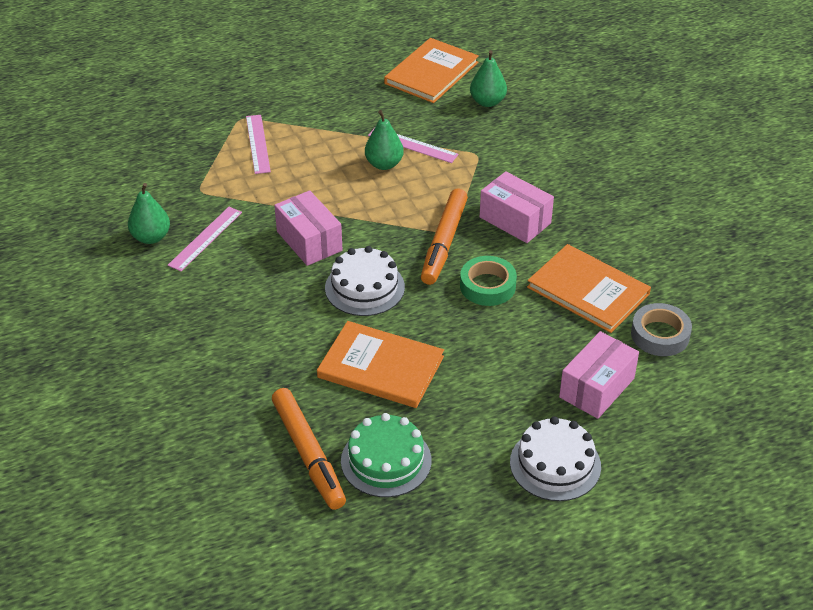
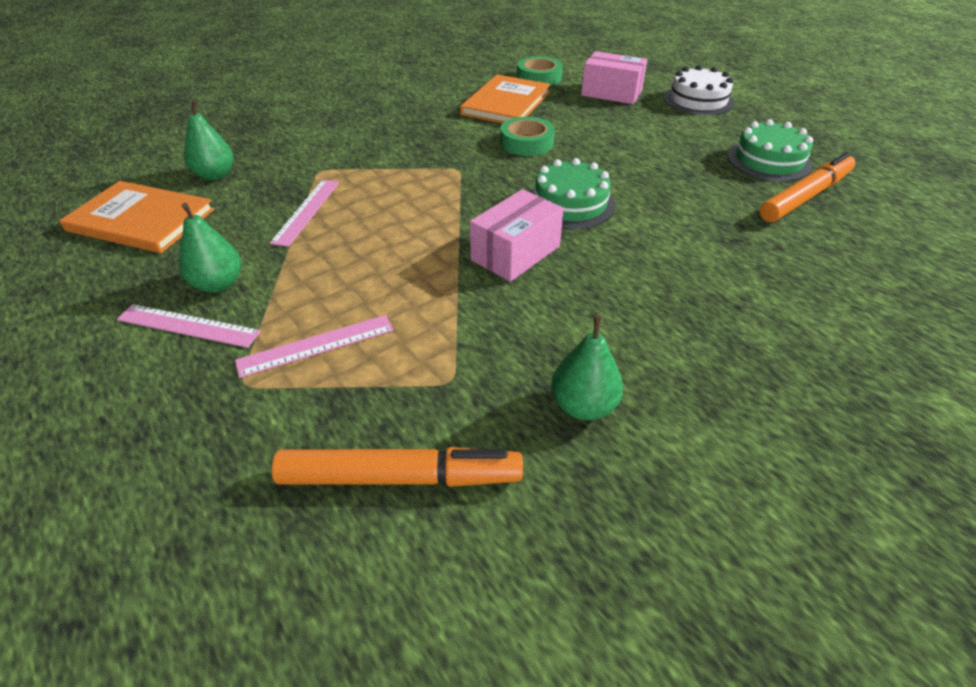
camera: 105 degrees left, 0 degrees up
(205, 238) = (555, 344): pink ruler -> pink ruler (188, 325)
(364, 287) = (570, 203): white cake -> green cake
(381, 367) = (670, 178): orange book -> none
(384, 164) = (349, 225): green pear -> green pear (218, 284)
(444, 243) = (477, 170): orange marker -> orange marker (400, 477)
(515, 220) = (426, 140): pink box -> none
(660, 335) = (539, 77): grey tape -> green tape

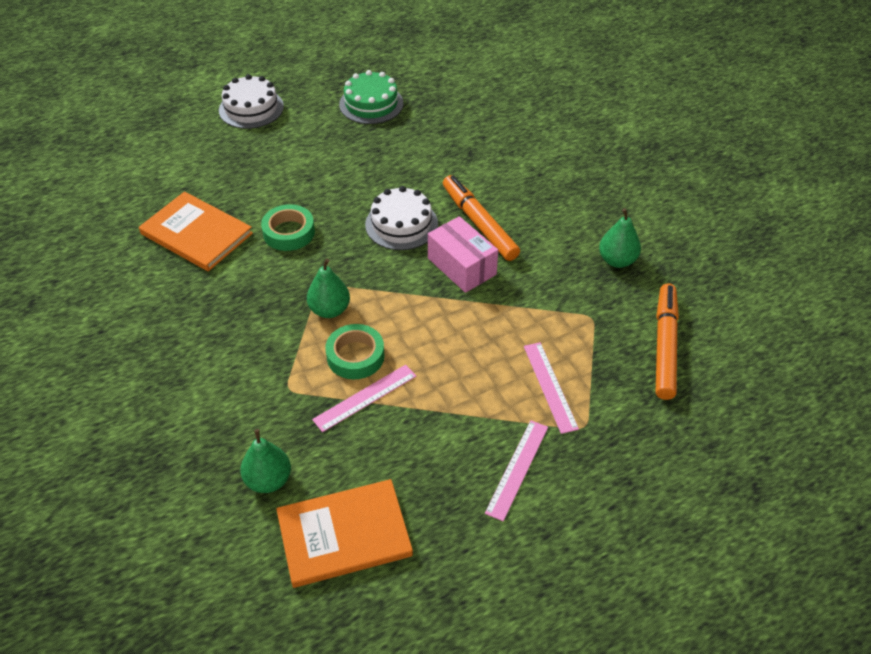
camera: 80 degrees left, 5 degrees up
(141, 220) = (344, 534): orange book -> orange book turned 45 degrees clockwise
(218, 284) = (466, 455): green pear -> green pear (329, 310)
(306, 211) = (365, 398): pink ruler -> pink ruler turned 60 degrees counterclockwise
(539, 77) = (144, 199): green tape -> green tape (355, 356)
(570, 203) = (401, 224): green cake -> white cake
(611, 93) = (209, 157): pink box -> none
(805, 197) = (426, 104): orange marker -> orange marker (479, 223)

